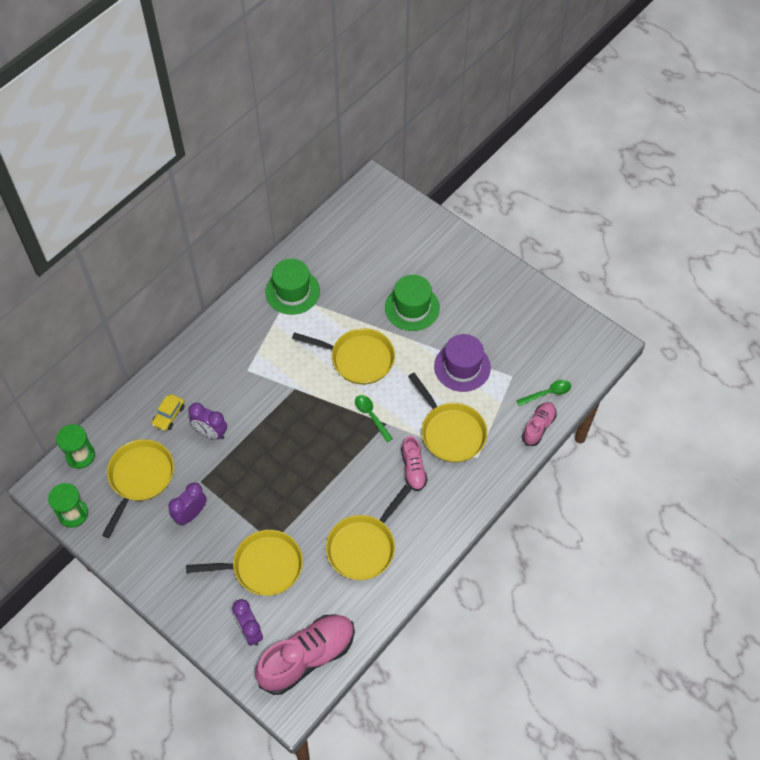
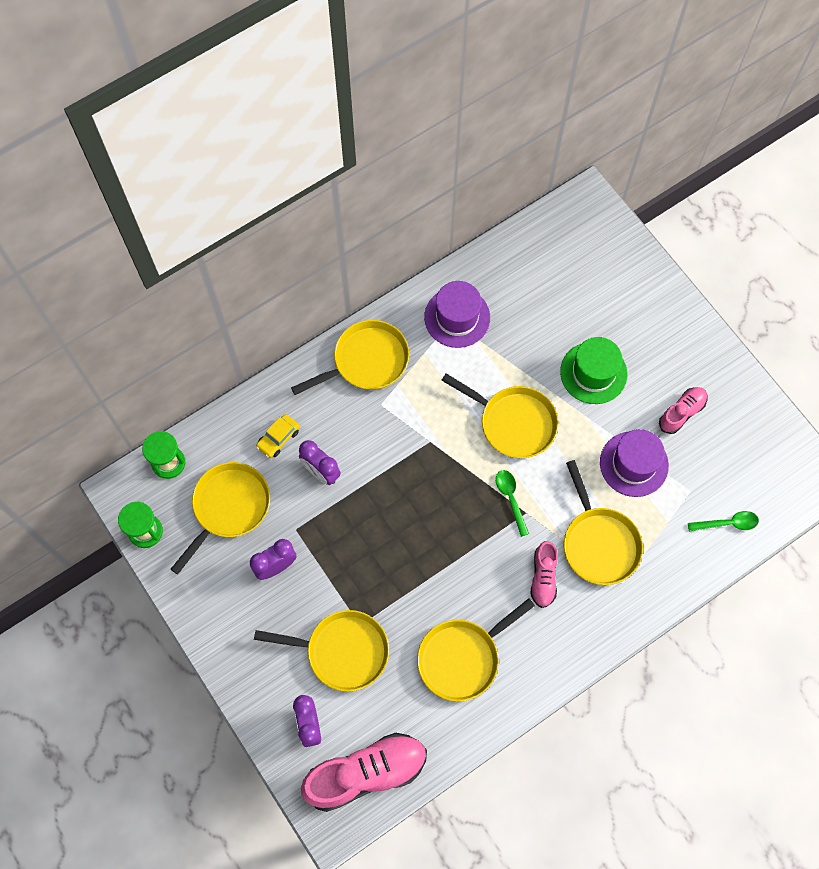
camera: 15 degrees right, 10 degrees up
(227, 340) = (366, 361): none -> yellow pan
(292, 291) = (457, 317): green hat -> purple hat
(538, 427) = (705, 563): pink shoe -> pink shoe (682, 412)

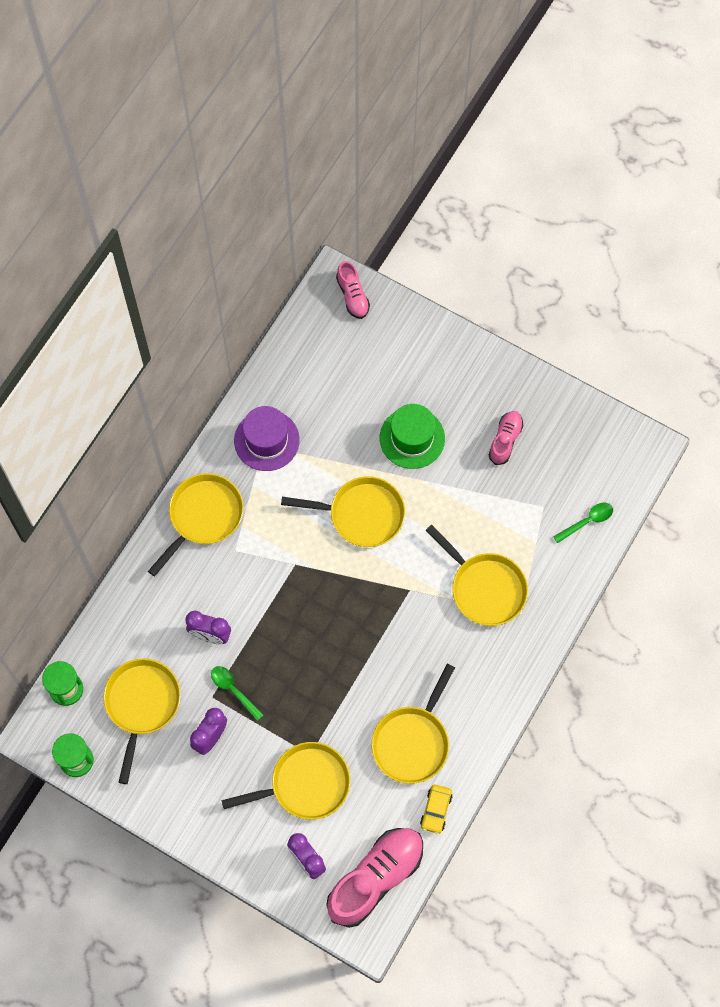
camera: 25 degrees left, 0 degrees up
(278, 438) = (156, 622): yellow car -> yellow car (436, 810)
(510, 498) = (390, 583): green spoon -> green spoon (233, 690)
(543, 577) = (450, 640): pink shoe -> pink shoe (352, 296)
(634, 464) = (484, 504): purple hat -> none

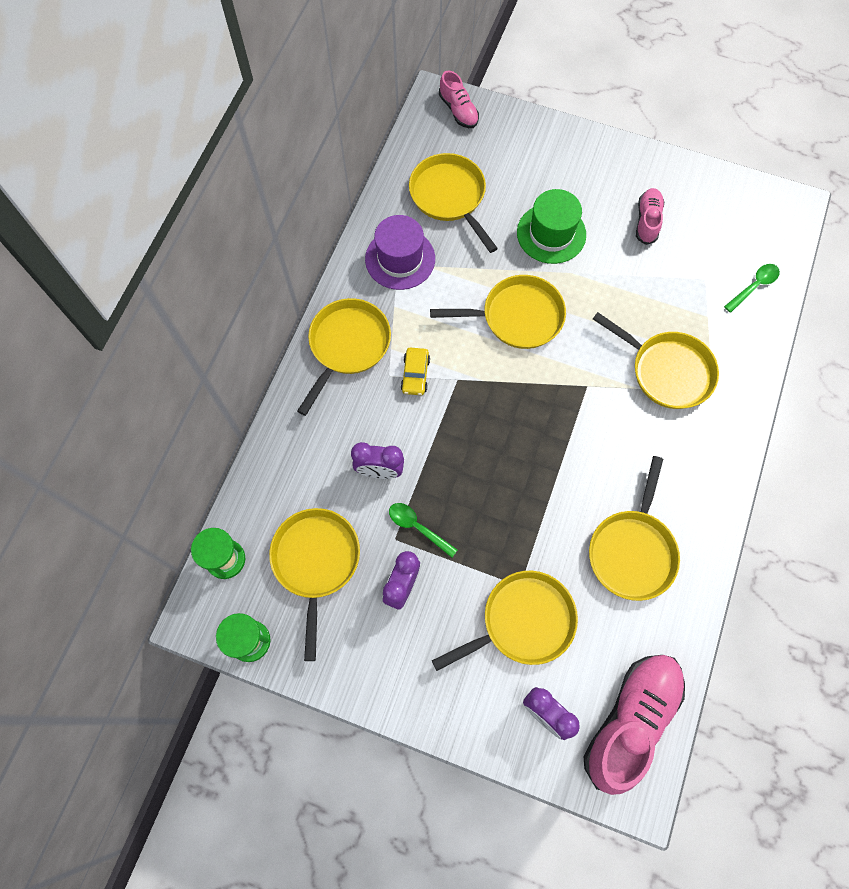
camera: 10 degrees left, 0 degrees up
(325, 386) = (450, 197): none -> yellow pan
(436, 810) = (679, 625): yellow car -> yellow car (415, 374)

